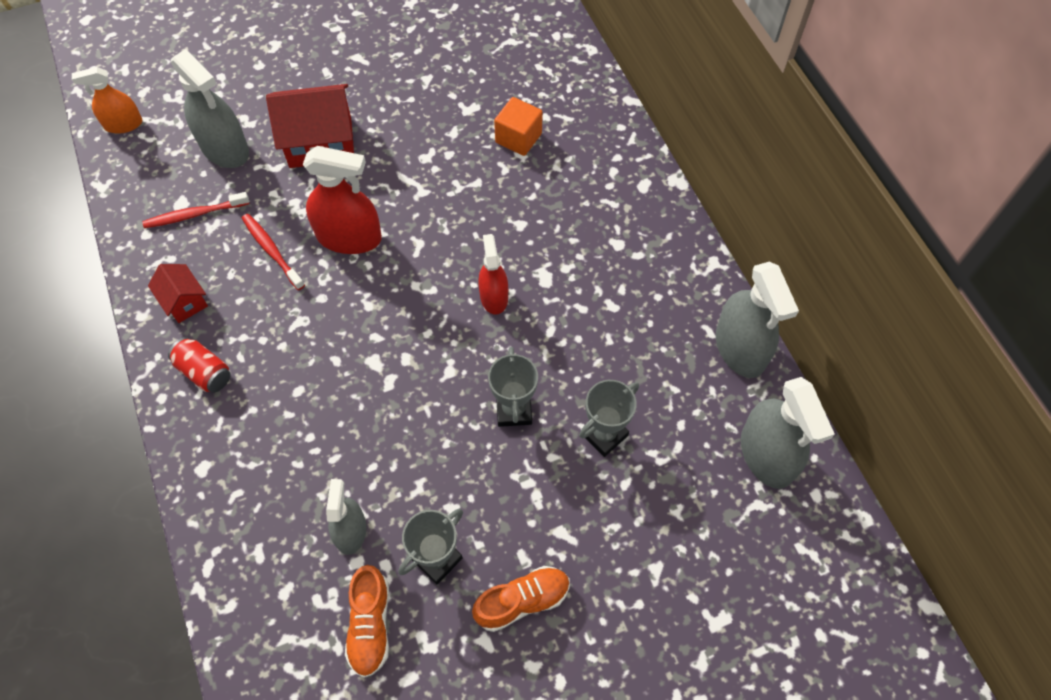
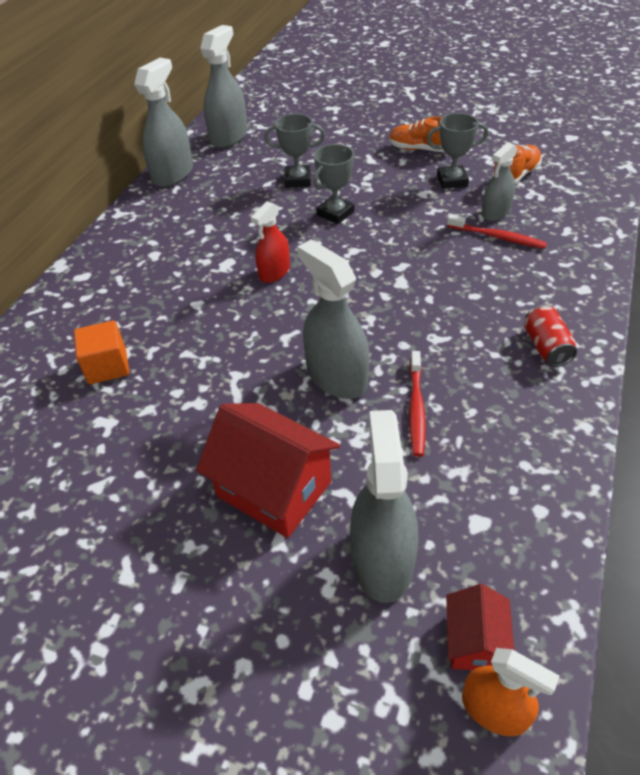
camera: 135 degrees left, 15 degrees down
(184, 301) = (533, 413): red house -> red house (475, 642)
(195, 214) = (470, 497): red toothbrush -> red toothbrush (497, 237)
(349, 237) = (336, 377): red spray bottle -> grey spray bottle

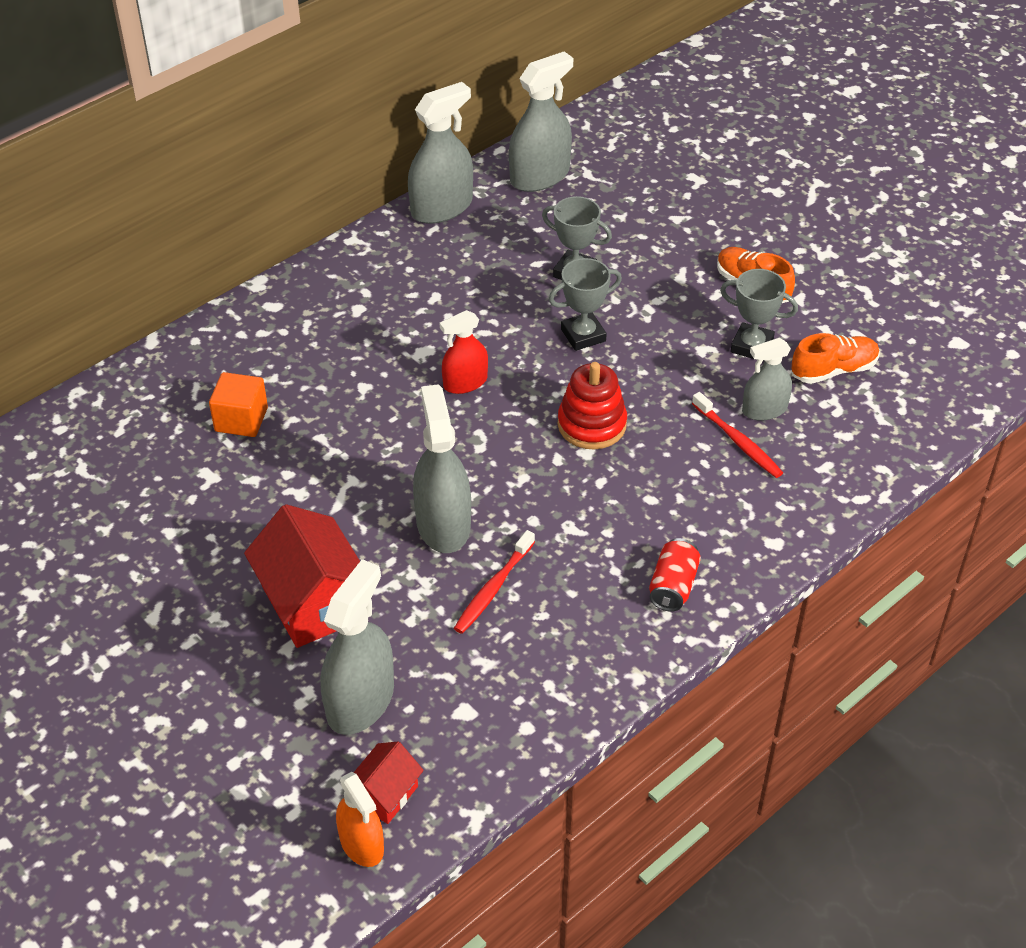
camera: 25 degrees right, 0 degrees up
(390, 264) = (592, 424): none -> red stacking toy

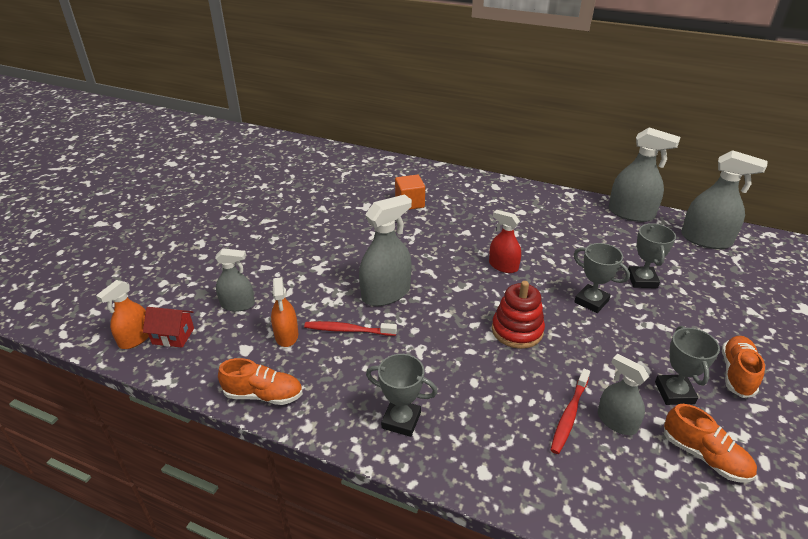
camera: 65 degrees right, 10 degrees down
(313, 602) = (300, 265): red house -> none
(360, 701) = (238, 304): grey spray bottle -> grey spray bottle, size x0.62
(464, 658) = (286, 335): none -> orange spray bottle
(563, 709) = (264, 395): none -> orange shoe
(673, 586) = (401, 420): red can -> grey trophy

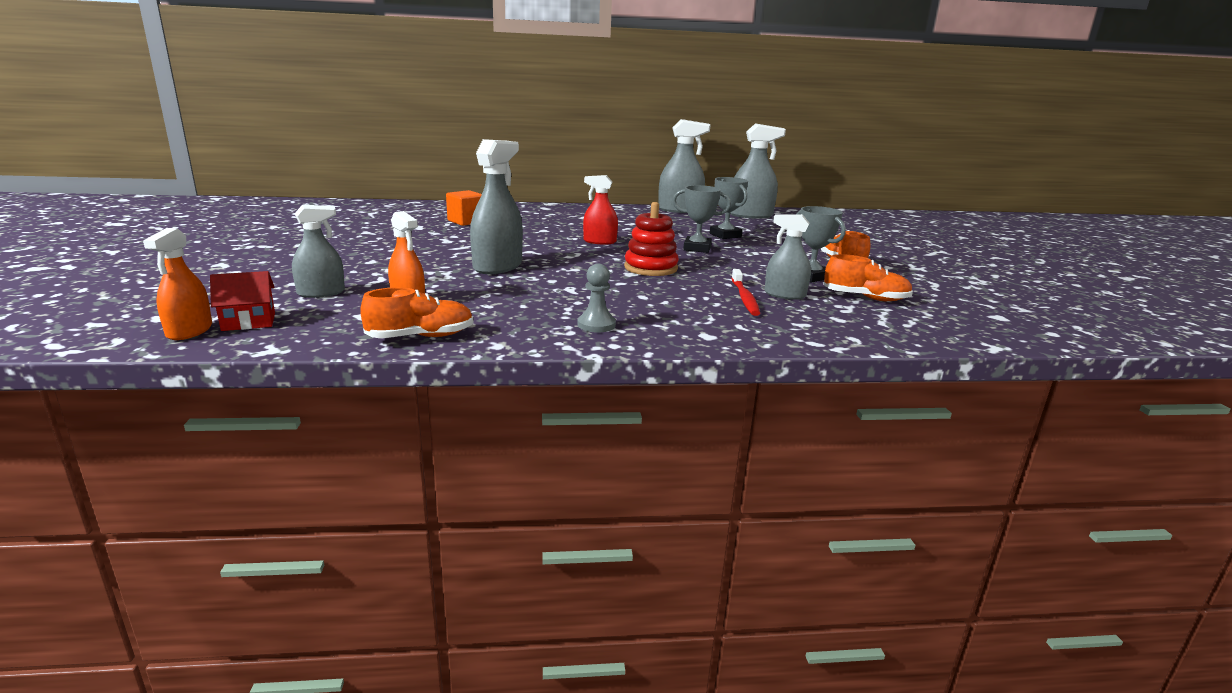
camera: 30 degrees left, 15 degrees down
(348, 330) = (480, 289): red toothbrush -> none
(401, 420) = (596, 325): grey trophy -> grey pawn

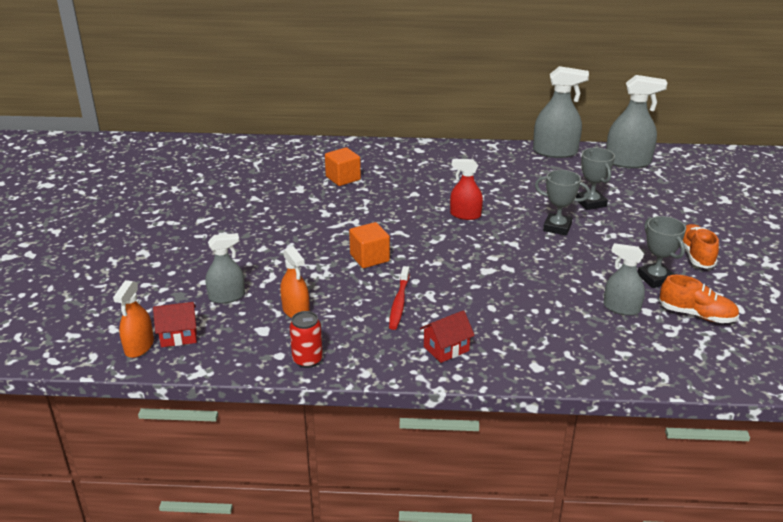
camera: 10 degrees right, 10 degrees up
(421, 337) = (307, 360): orange shoe -> red can
(497, 266) = (369, 258): grey spray bottle -> orange cube
(596, 325) = (446, 348): grey pawn -> red house
(651, 268) = (506, 262): red stacking toy -> none
(744, 298) = (582, 312): red toothbrush -> red toothbrush (399, 302)

